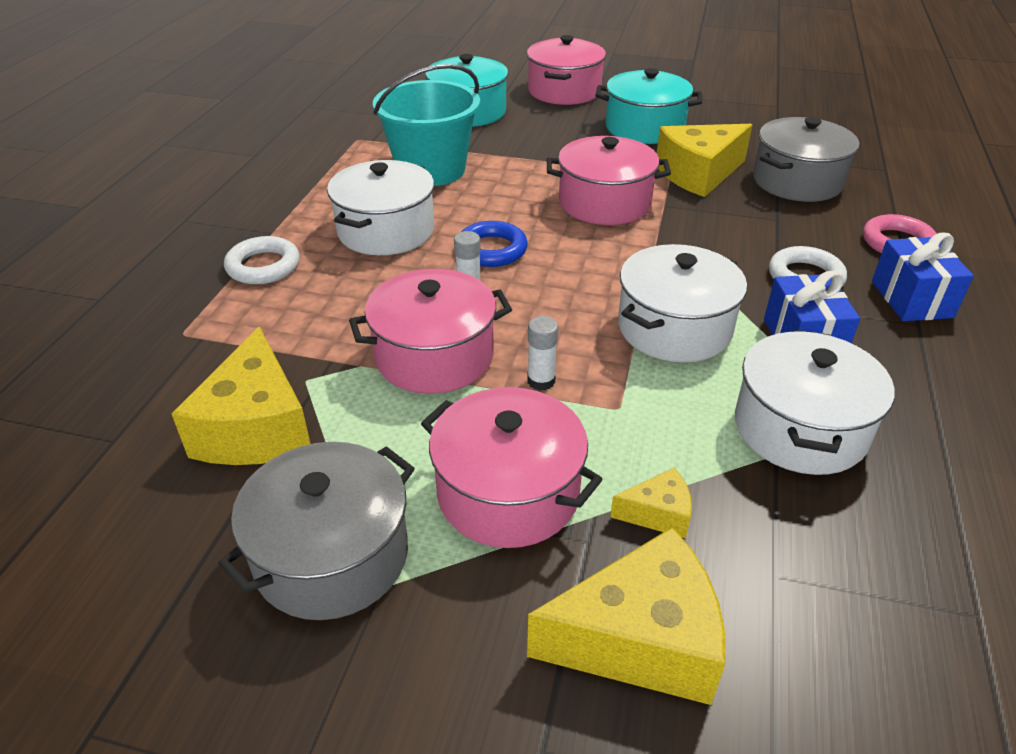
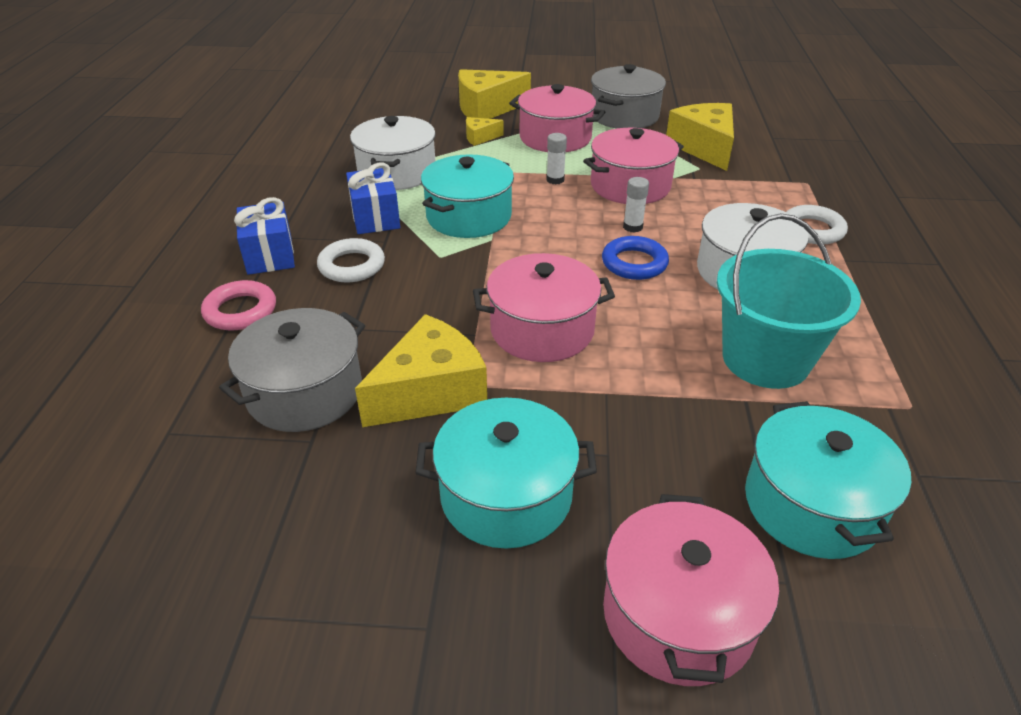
camera: 170 degrees right, 0 degrees up
(674, 328) = (469, 217): white pot -> turquoise pot

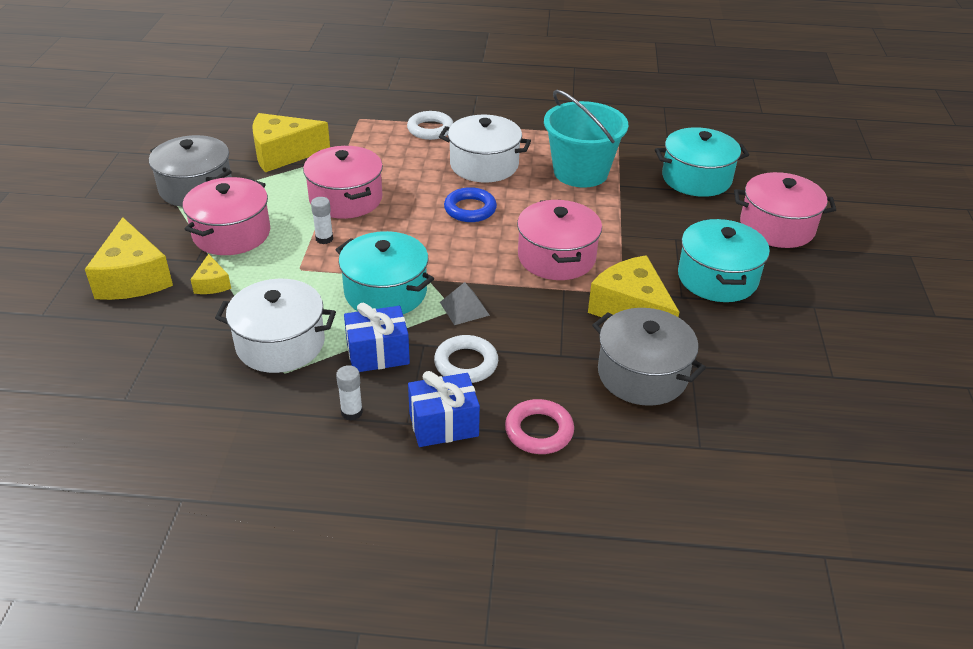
camera: 90 degrees left, 0 degrees up
(440, 263) = (464, 308): none -> grey pyramid
(632, 227) = (416, 204): white glue stick -> white glue stick (352, 412)

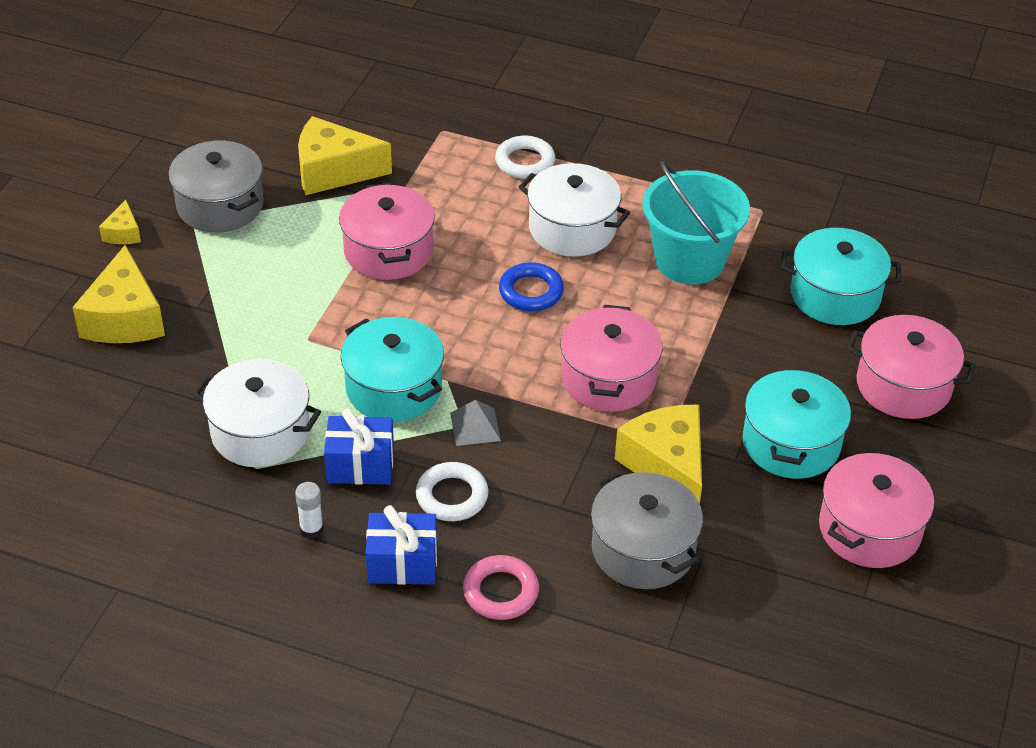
camera: 15 degrees right, 5 degrees up
(212, 284) = (207, 341): yellow cheese -> yellow cheese (123, 233)
(231, 233) = (244, 277): pink pot -> pink pot (869, 529)
(324, 239) = (347, 303): white glue stick -> none

